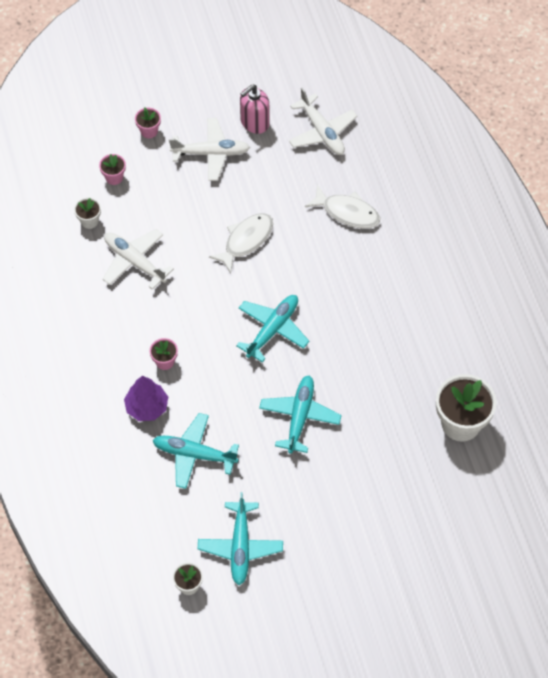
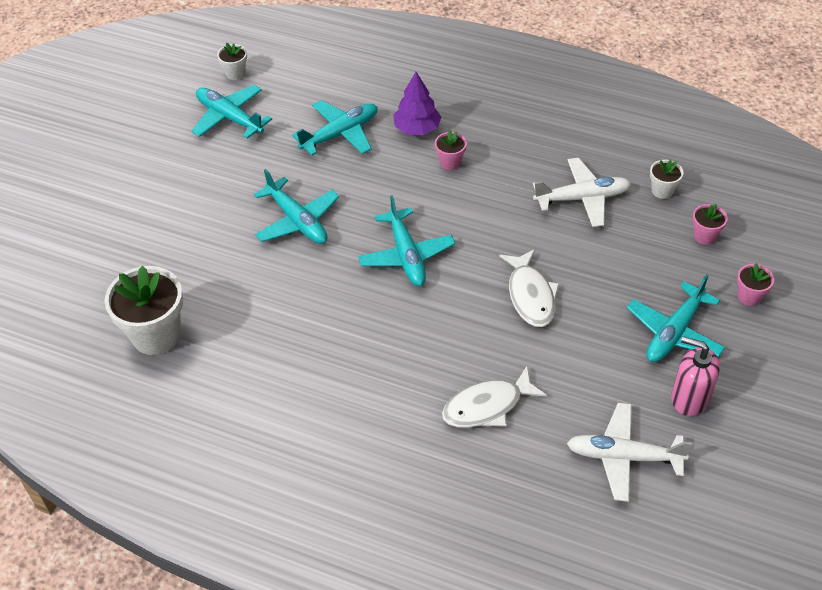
camera: 130 degrees right, 10 degrees down
(211, 153) = (674, 332): white plane -> turquoise plane
(254, 122) = (689, 398): pink soap dispenser -> pink soap dispenser turned 60 degrees counterclockwise

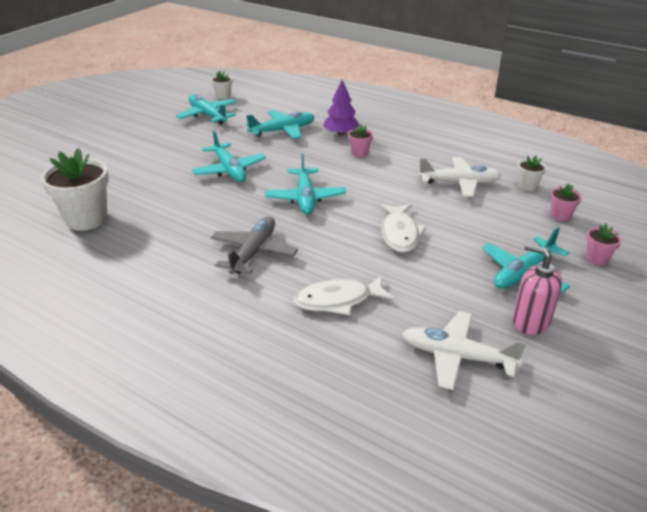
camera: 10 degrees right, 15 degrees down
(374, 352) = (253, 252): none -> grey plane

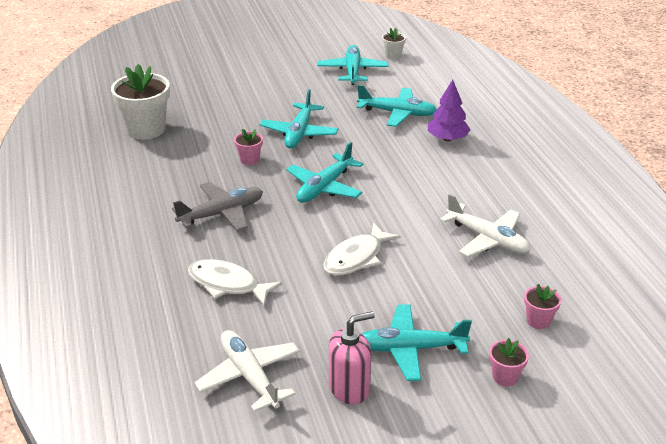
camera: 40 degrees right, 0 degrees up
(359, 153) = (436, 166): pink flower pot -> pink flower pot (249, 160)
(527, 186) = (555, 276): white flower pot -> none
(530, 321) = (349, 388): pink soap dispenser -> pink soap dispenser turned 75 degrees clockwise

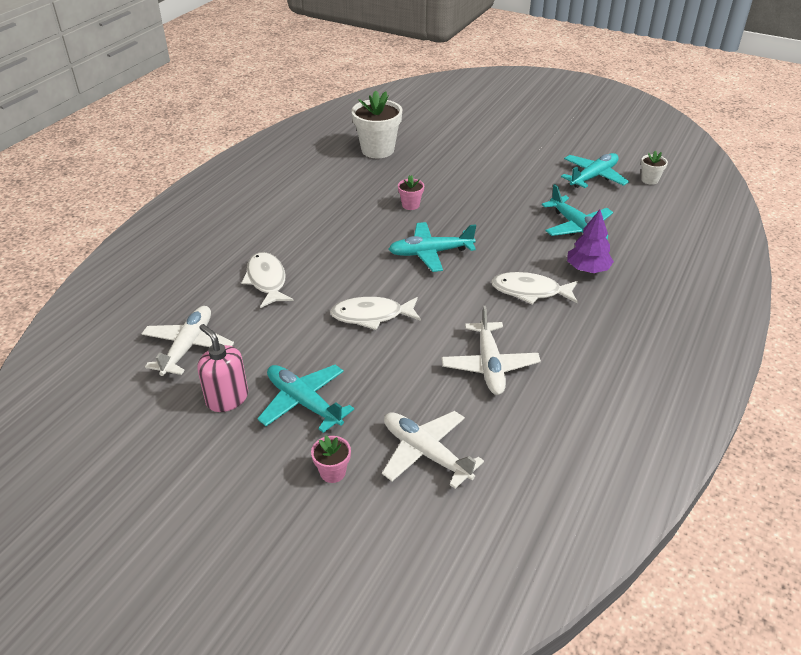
camera: 45 degrees right, 5 degrees up
(222, 213) = (336, 232): grey plane -> none
(299, 133) = (475, 204): turquoise plane -> none
(349, 388) = (227, 398): pink soap dispenser -> pink soap dispenser turned 150 degrees counterclockwise
(435, 175) = (530, 291): none -> white fish
(538, 321) = (425, 453): pink flower pot -> white plane

